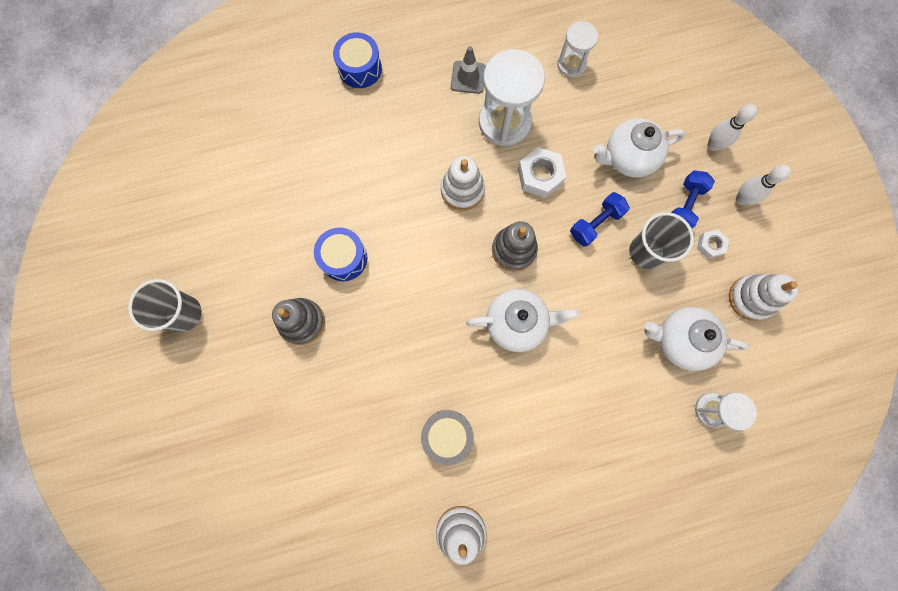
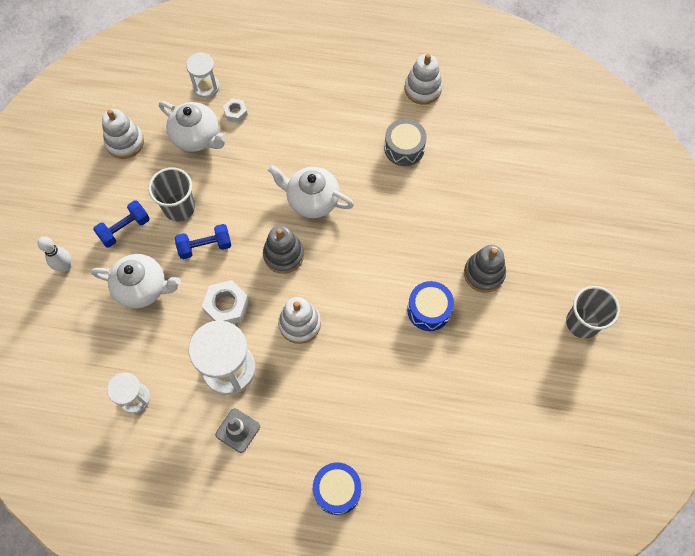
camera: 155 degrees left, 10 degrees down
(710, 245) = (126, 191): white nut -> white nut (235, 112)
(741, 199) = (76, 214): white bowling pin -> none

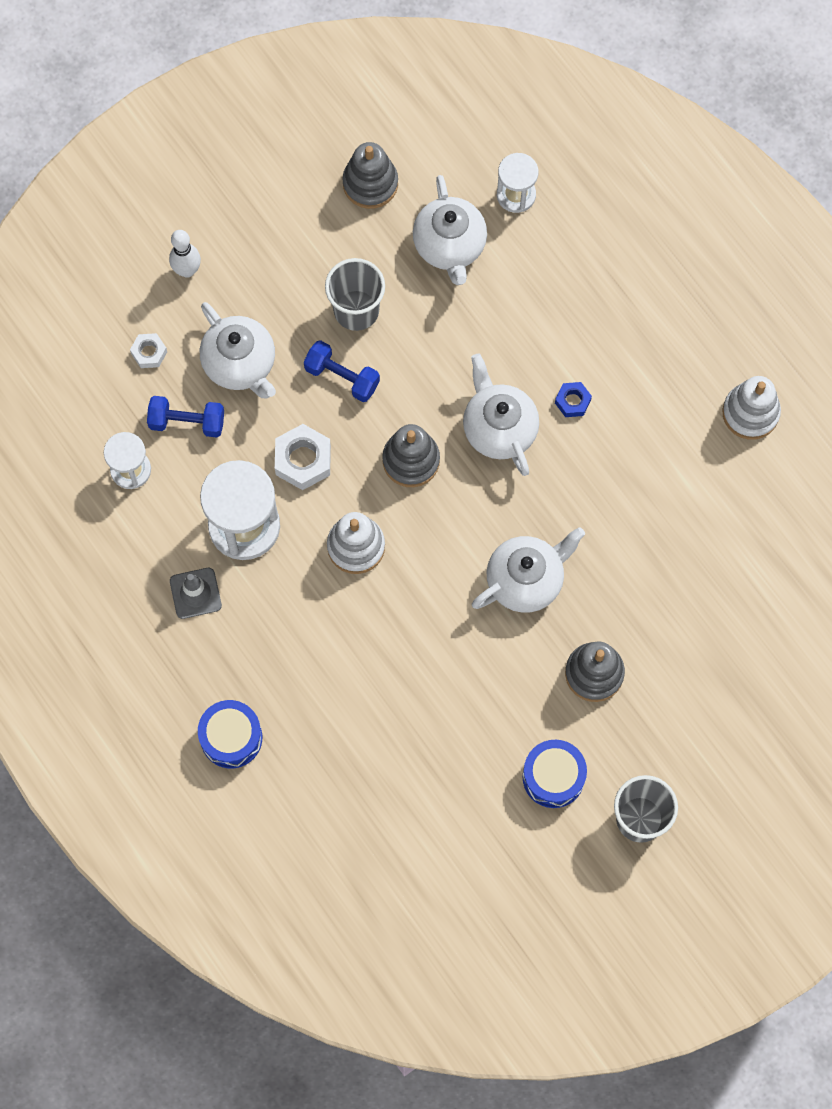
camera: 45 degrees right, 5 degrees up
(124, 229) = (281, 283): blue dumbbell -> blue dumbbell (187, 422)
(125, 142) = (370, 183): white stacking toy -> grey stacking toy
(235, 112) = (518, 254): white nut -> white nut (149, 353)
(334, 156) = (572, 401): none -> blue nut
(402, 260) = (526, 580): none -> white teapot
(404, 148) = (656, 462): grey drum -> none
(429, 310) = (497, 656): blue drum -> blue drum (553, 777)

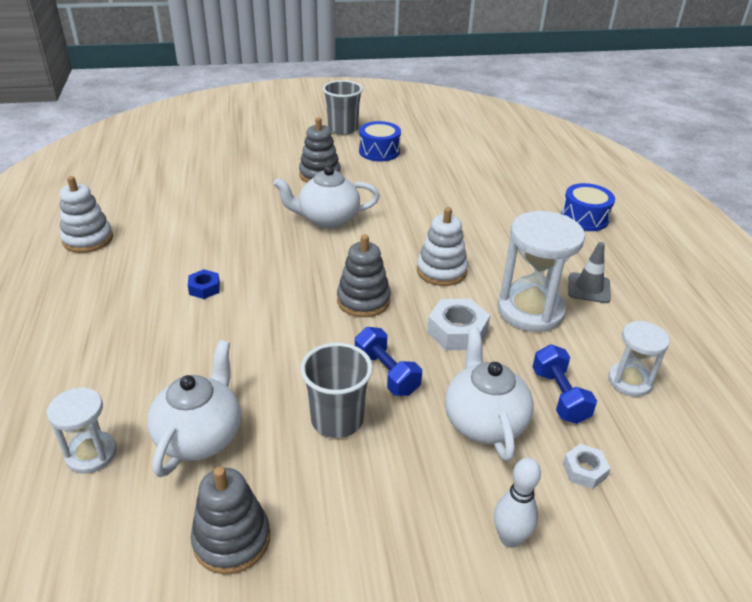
camera: 155 degrees left, 35 degrees down
(187, 422) = (559, 396): blue dumbbell -> blue dumbbell turned 45 degrees clockwise
(499, 428) = (276, 294): white teapot -> none

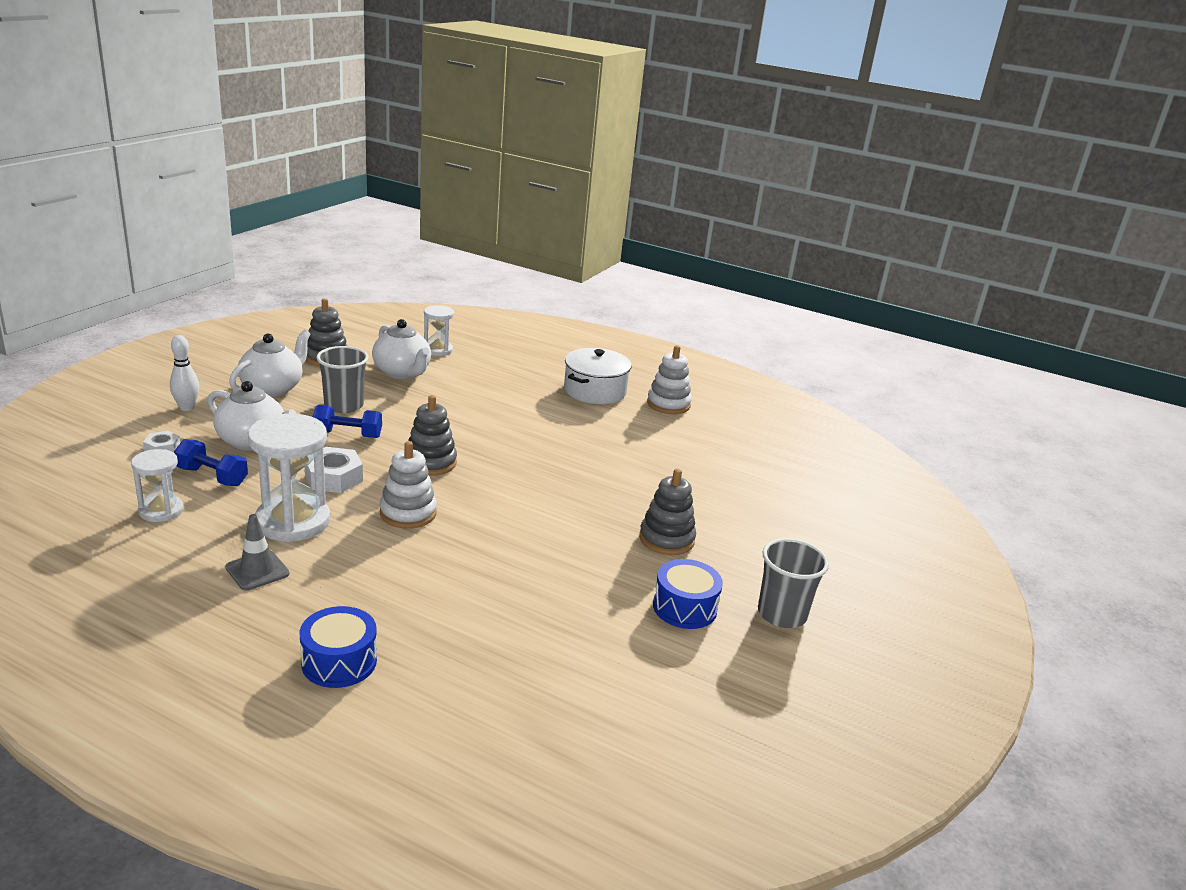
camera: 125 degrees right, 10 degrees down
(99, 286) = (595, 391): none -> white pot
(204, 288) = (540, 418): blue nut -> none
(327, 219) = (569, 502): white teapot -> white teapot (273, 388)

